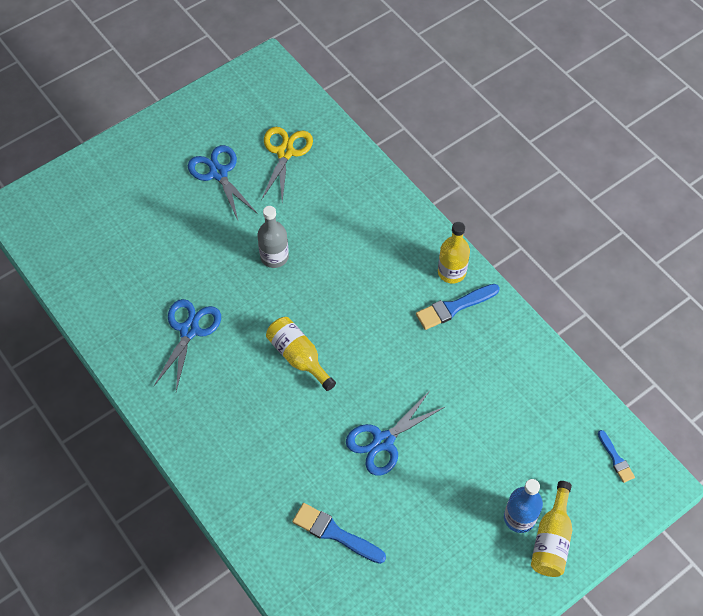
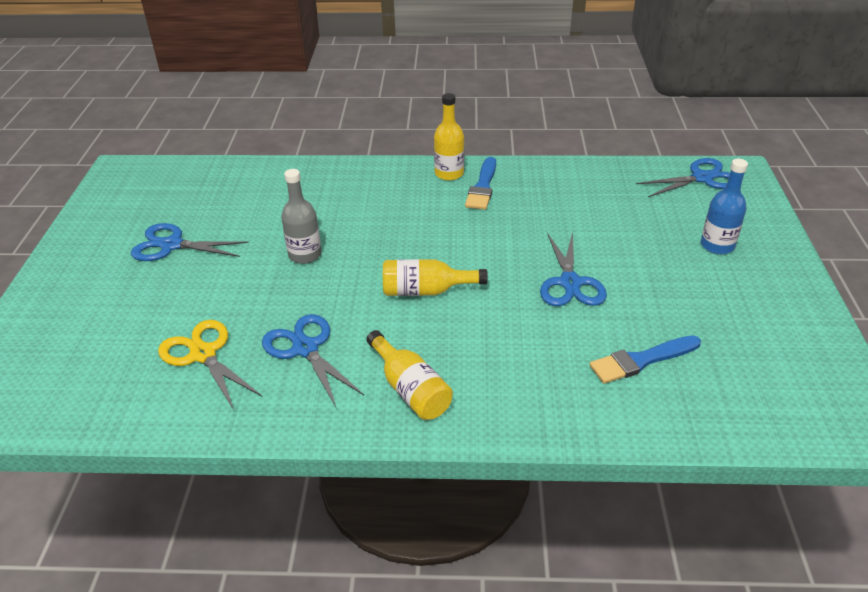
camera: 50 degrees left, 20 degrees down
(285, 152) = (214, 199): yellow scissors -> yellow scissors (203, 354)
(551, 539) = (752, 239): yellow bottle -> yellow bottle (410, 389)
(616, 459) = (702, 178): blue brush -> blue scissors

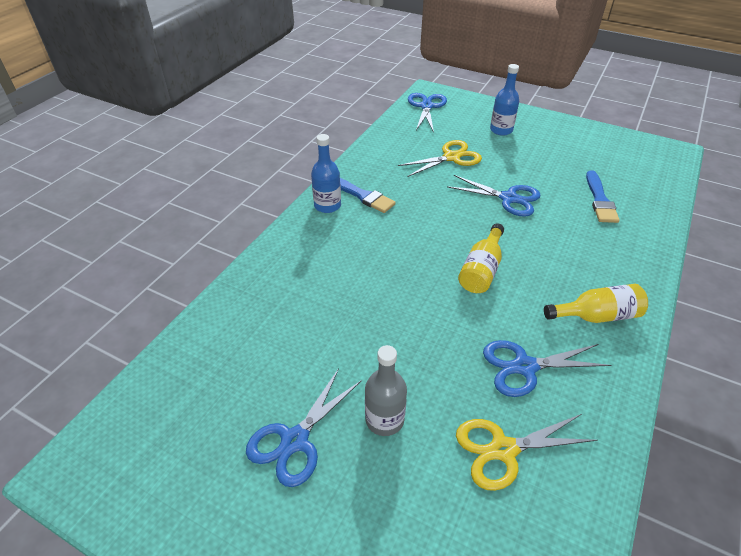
camera: 65 degrees left, 5 degrees up
(305, 255) = (386, 330): grey bottle -> grey bottle (384, 419)
(449, 173) = (327, 205): yellow bottle -> blue bottle
(611, 223) = (451, 157): none -> yellow scissors

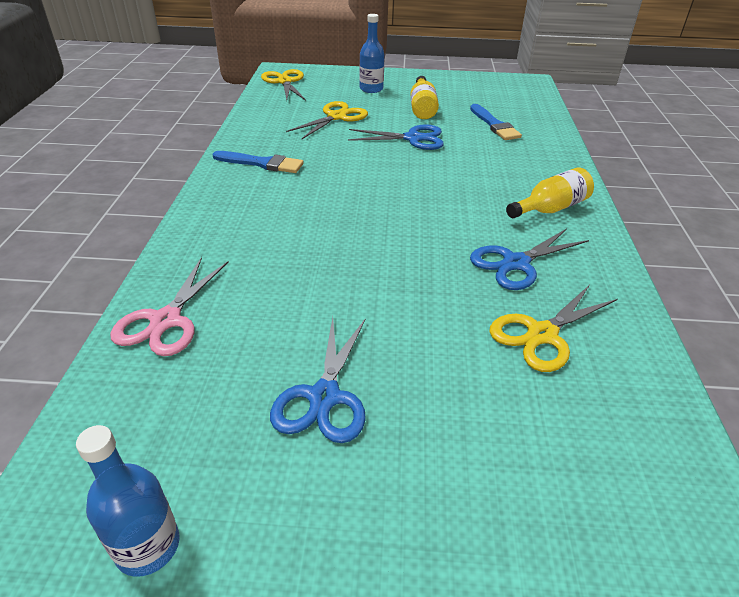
camera: 25 degrees left, 5 degrees down
(220, 330) = (166, 320): none -> pink scissors
(327, 205) = (228, 179): blue bottle -> blue bottle (147, 546)
(384, 419) = (411, 346): grey bottle -> none
(426, 106) = (285, 82): blue scissors -> yellow scissors
(481, 270) = (425, 198): yellow bottle -> yellow bottle (422, 108)

